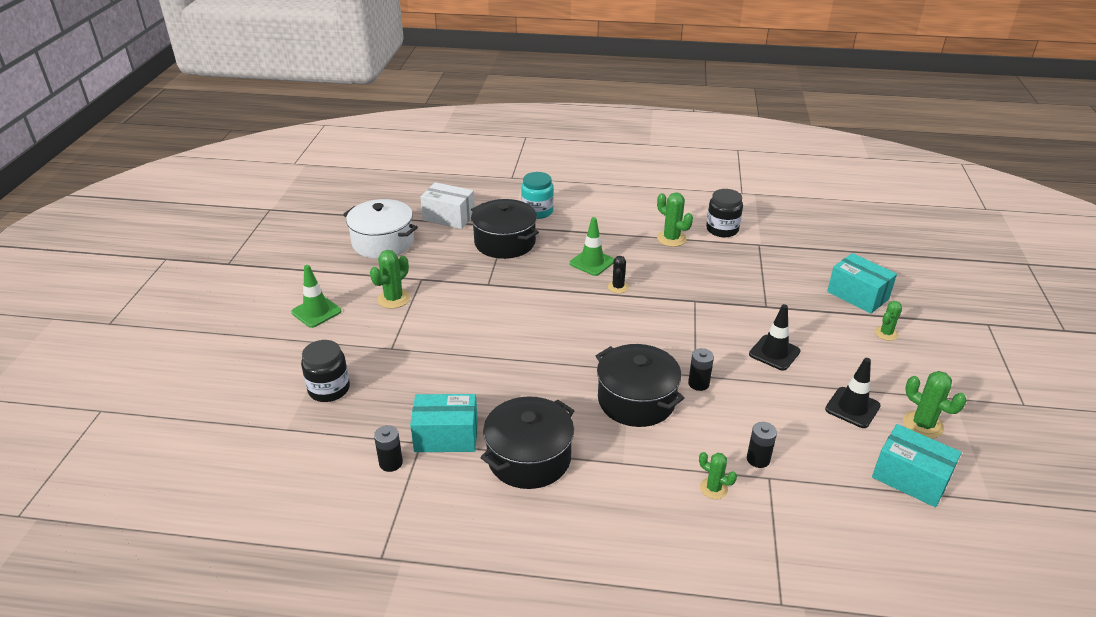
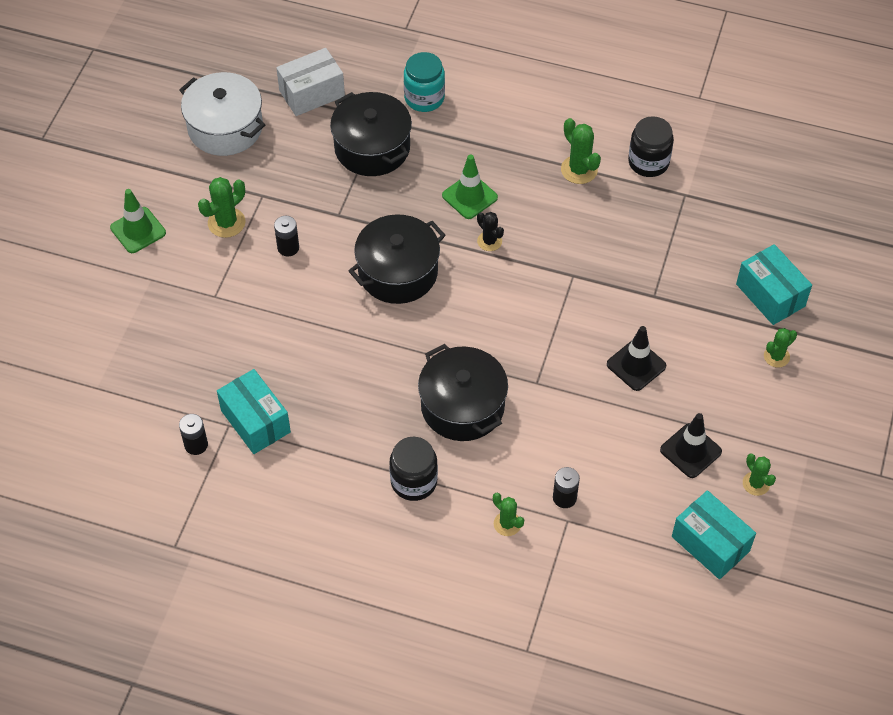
camera: 10 degrees right, 20 degrees up
(329, 389) = (143, 343): black jar -> black jar (414, 481)
(446, 436) = (255, 421): turquoise box -> turquoise box turned 45 degrees clockwise
(449, 217) = (312, 93): white box -> white box turned 60 degrees counterclockwise
(529, 458) = (333, 460): black pot -> black pot (398, 272)
(618, 287) = (489, 241): black cactus -> black cactus turned 60 degrees counterclockwise
(698, 383) = (536, 394): black battery -> black battery (288, 247)
(923, 425) = (756, 483): green cactus -> green cactus, size x0.66

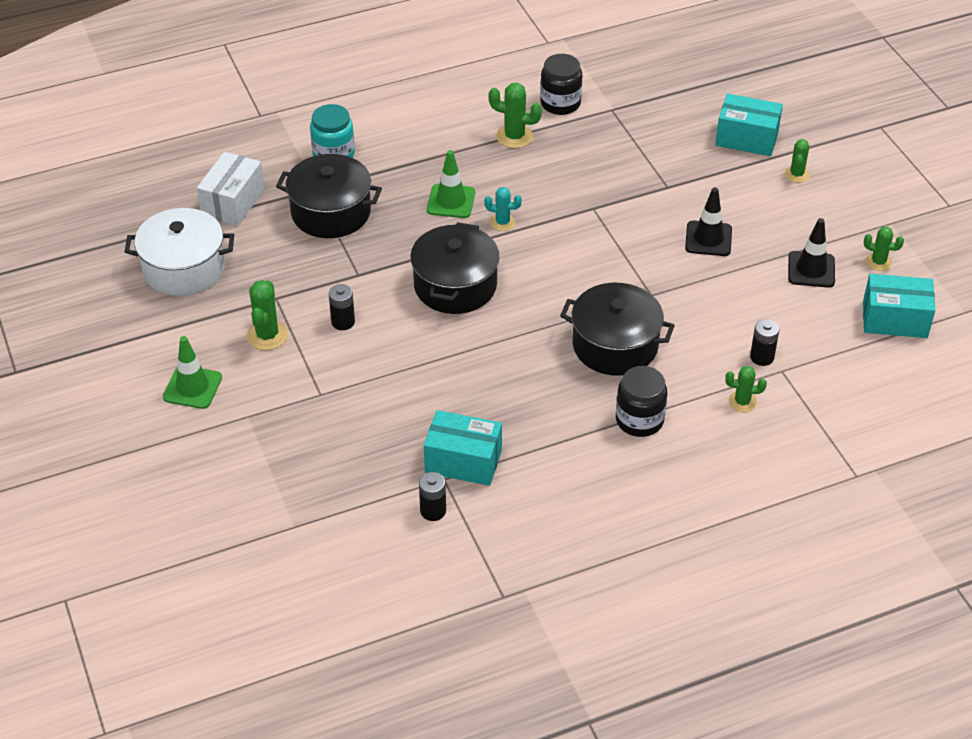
camera: 40 degrees left, 10 degrees down
(489, 241) = (502, 222): black cactus -> turquoise cactus

